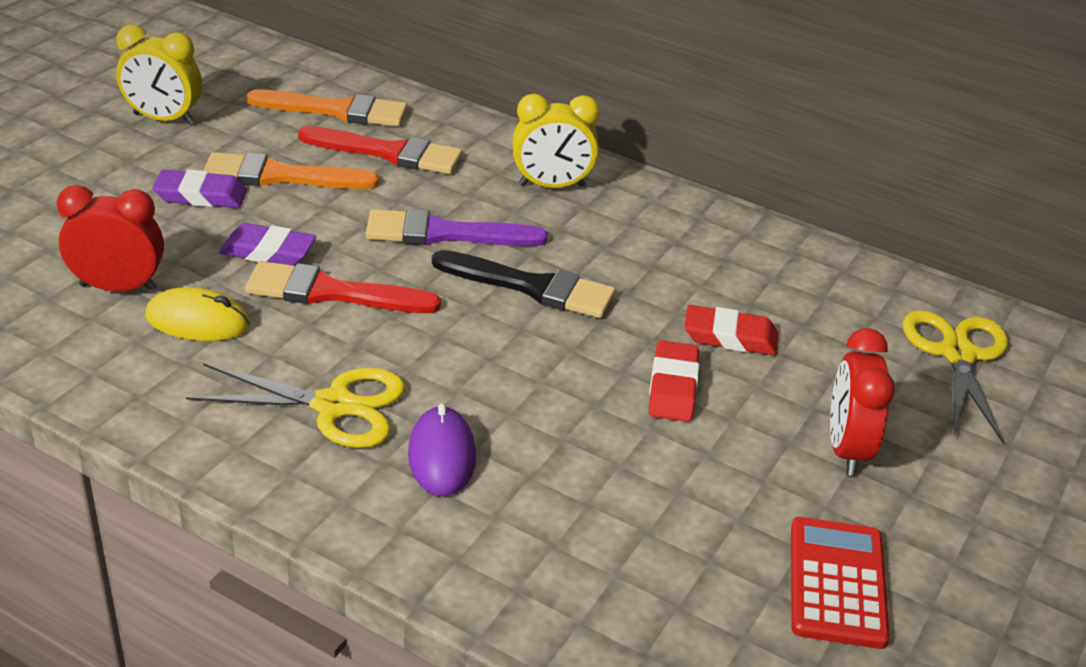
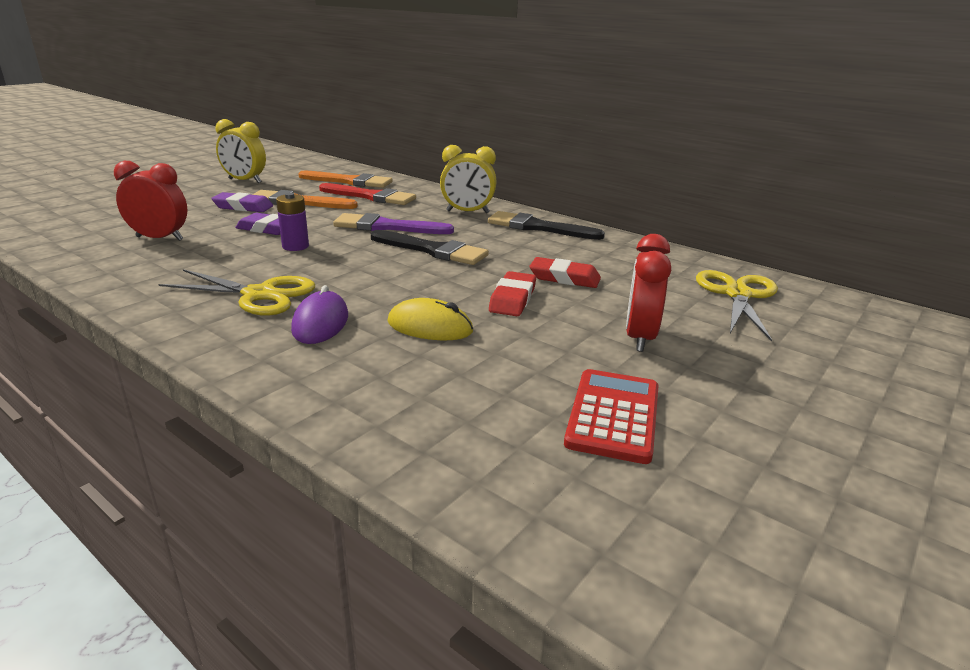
camera: 10 degrees right, 10 degrees down
(198, 321) = (198, 254): yellow mouse -> yellow mouse (430, 327)
(331, 292) = (295, 246): red brush -> purple battery
(666, 219) = (538, 227): none -> black brush

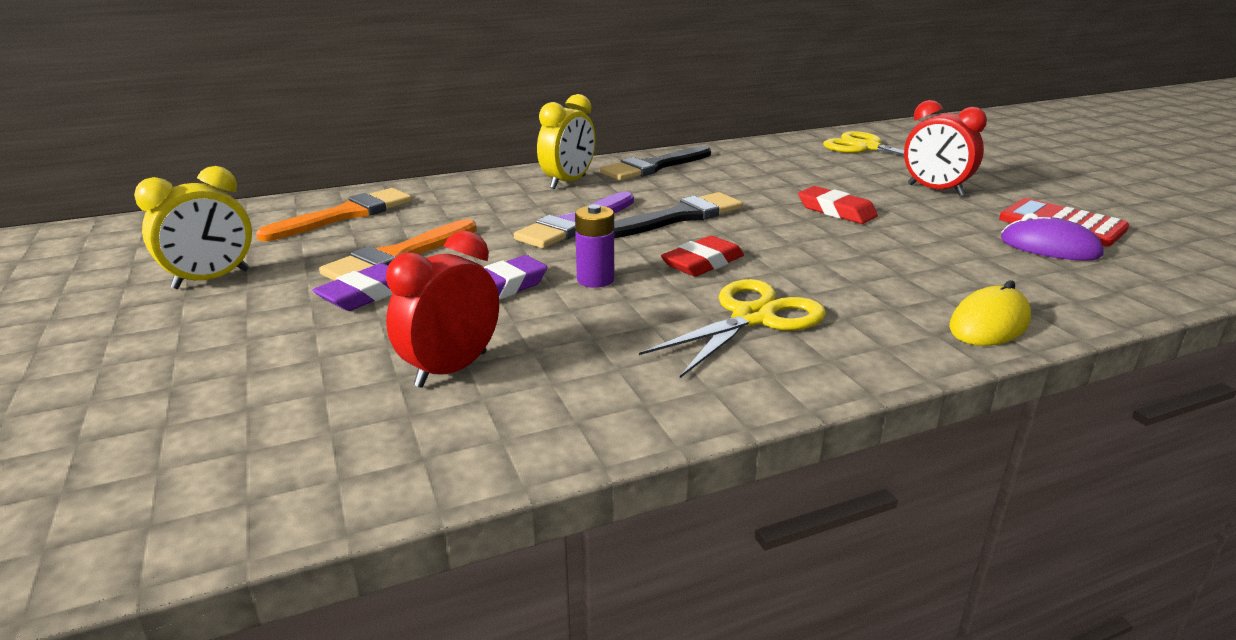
camera: 60 degrees left, 0 degrees up
(320, 323) = (854, 295): purple mouse -> purple mouse (1049, 247)
(371, 197) = (439, 214): red brush -> none
(430, 327) = (885, 251): yellow mouse -> yellow mouse (989, 324)
(564, 278) = (798, 185): red eraser -> red eraser (702, 263)

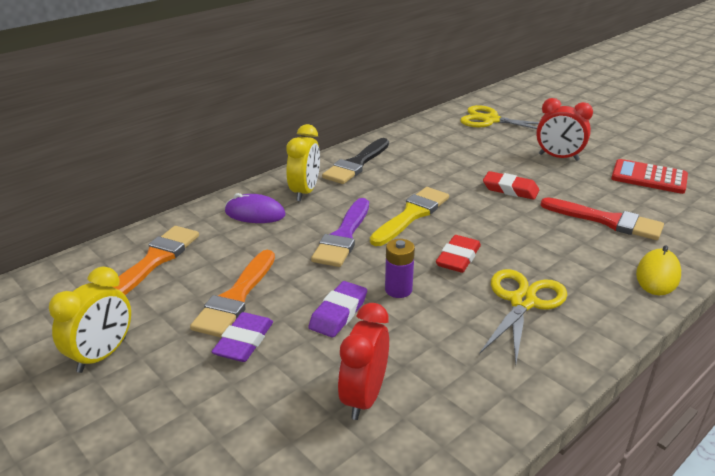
camera: 20 degrees left, 5 degrees up
(679, 217) = (411, 215): black brush -> yellow brush
(955, 258) = (607, 221): none -> red brush
(1049, 247) = (653, 200): purple mouse -> purple mouse (255, 213)

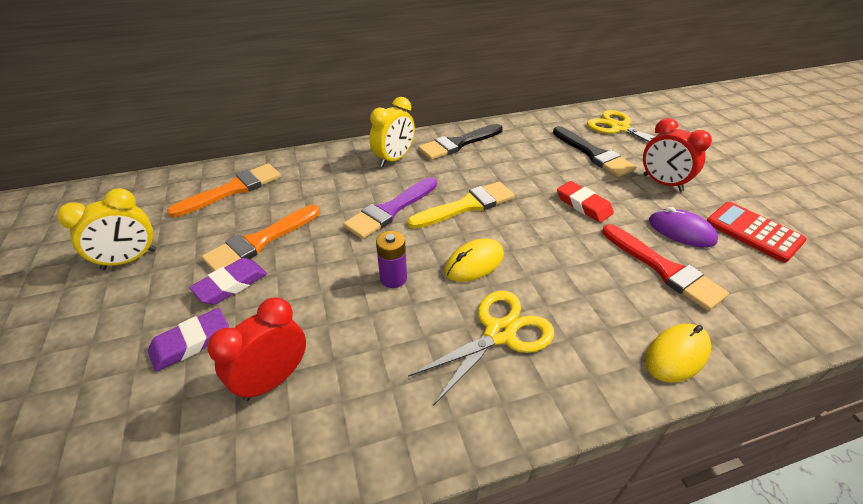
camera: 25 degrees right, 10 degrees up
(255, 213) = (339, 168): purple mouse -> purple mouse (681, 231)
(338, 313) = (324, 284): purple eraser -> purple eraser (191, 342)
(458, 258) = (474, 263): red eraser -> yellow mouse
(486, 146) = (593, 154): none -> black brush

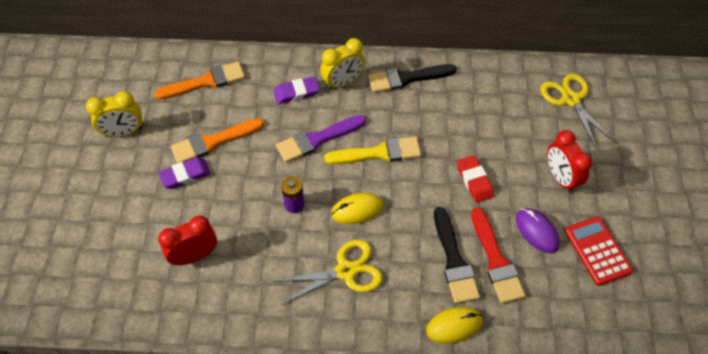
camera: 20 degrees right, 15 degrees up
(191, 342) = (152, 213): purple eraser -> purple eraser (296, 93)
(593, 154) = (522, 126): black brush -> black brush (454, 260)

